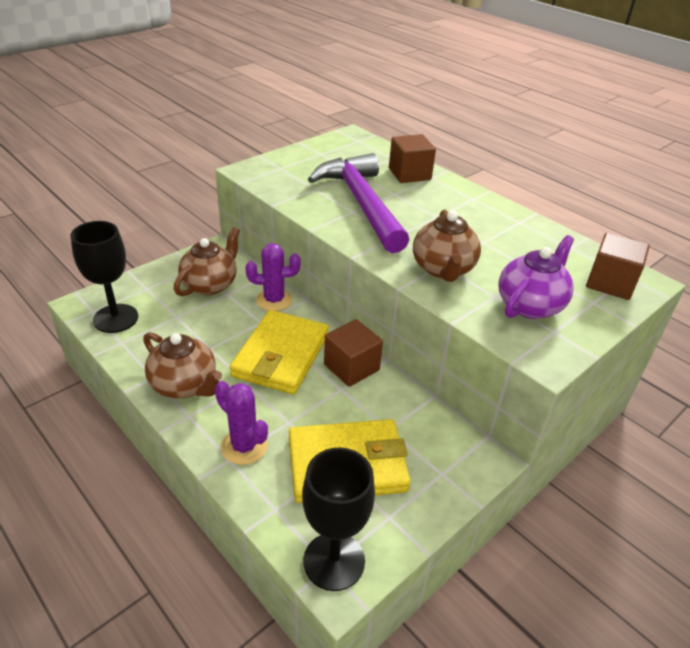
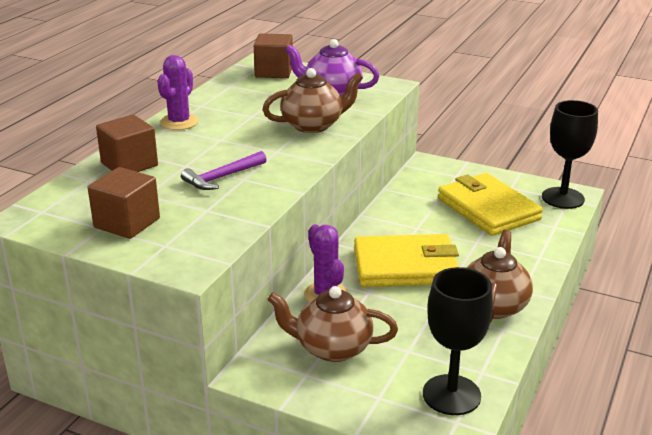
camera: 110 degrees left, 10 degrees down
(244, 446) = (521, 254): purple cactus -> purple cactus (179, 122)
(351, 367) = (386, 228): brown cube -> brown cube (127, 223)
(361, 203) = (222, 177): purple hammer -> purple hammer, size x0.47

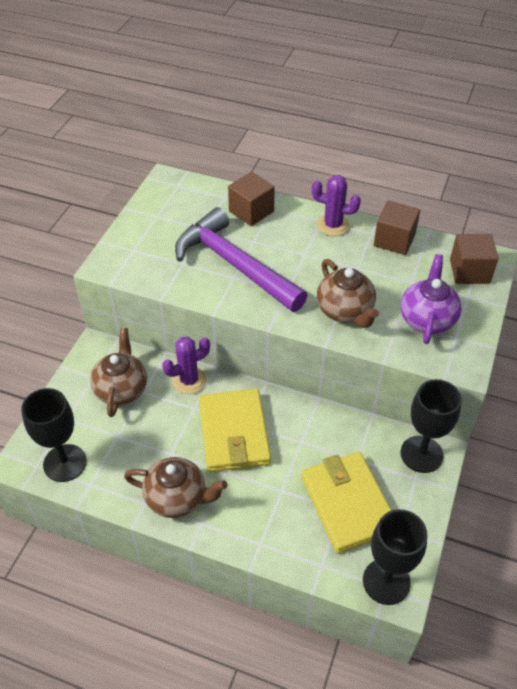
camera: 85 degrees right, 20 degrees up
(127, 223) = (163, 227): brown cube -> brown cube (394, 240)
(222, 177) = (234, 264): purple hammer -> purple hammer, size x2.15
(431, 170) = (421, 454): none -> black goblet
(488, 209) = (347, 504): yellow wallet -> yellow wallet turned 75 degrees counterclockwise

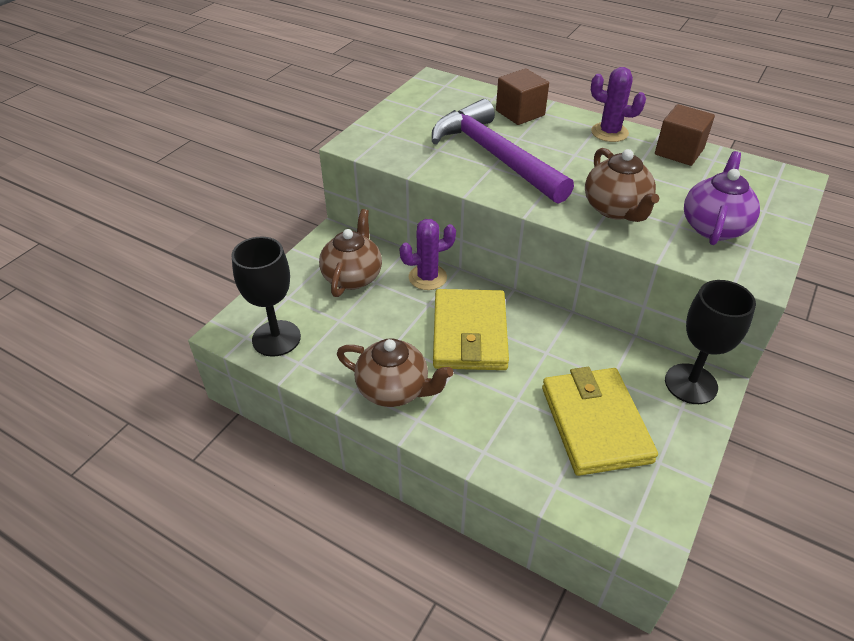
camera: 10 degrees right, 5 degrees down
(386, 581) = (635, 517): black goblet -> none
(469, 271) = (767, 188): brown cube -> none

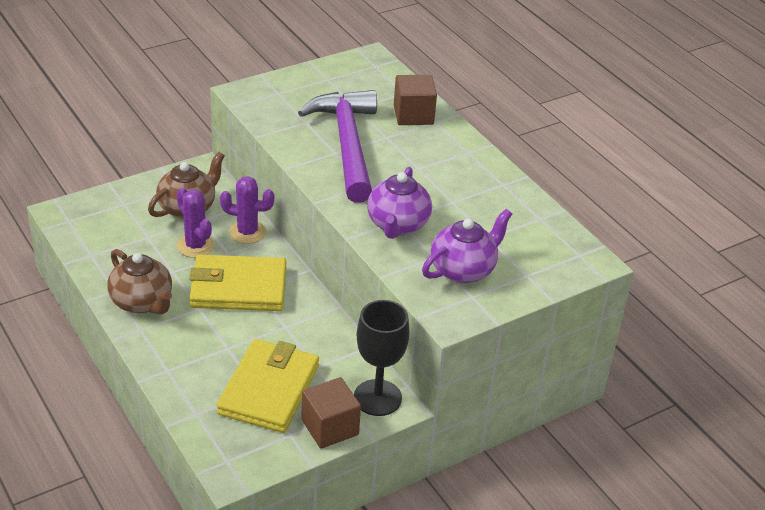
camera: 25 degrees right, 5 degrees down
(276, 338) = (89, 231): black goblet -> none
(470, 334) = (238, 288): yellow wallet -> yellow wallet turned 60 degrees clockwise
(609, 132) = (474, 161): purple cactus -> purple cactus (195, 246)
(616, 209) = (397, 225): brown teapot -> purple teapot
(679, 152) = (516, 200): brown cube -> brown cube (330, 427)

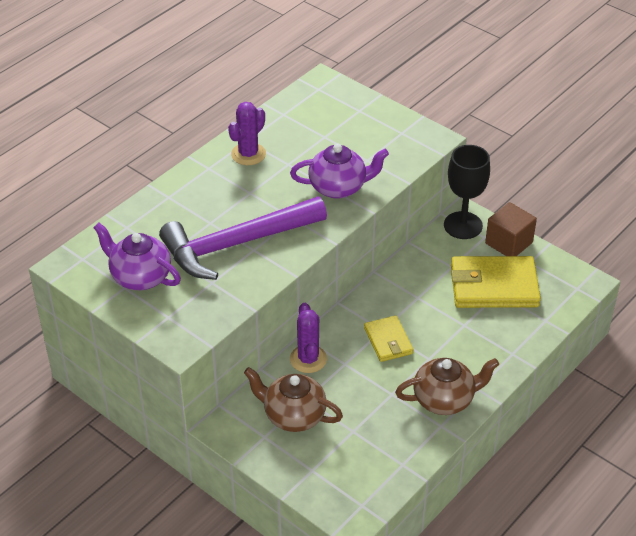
camera: 105 degrees left, 5 degrees up
(142, 302) = (444, 399): brown teapot -> brown teapot turned 45 degrees clockwise
(195, 246) = (347, 390): purple cactus -> purple cactus (248, 154)
(238, 288) = (388, 341): yellow wallet -> yellow wallet, size x0.56
(413, 115) = (164, 213): brown cube -> none
(463, 270) = (374, 142): purple teapot -> purple teapot (140, 277)

